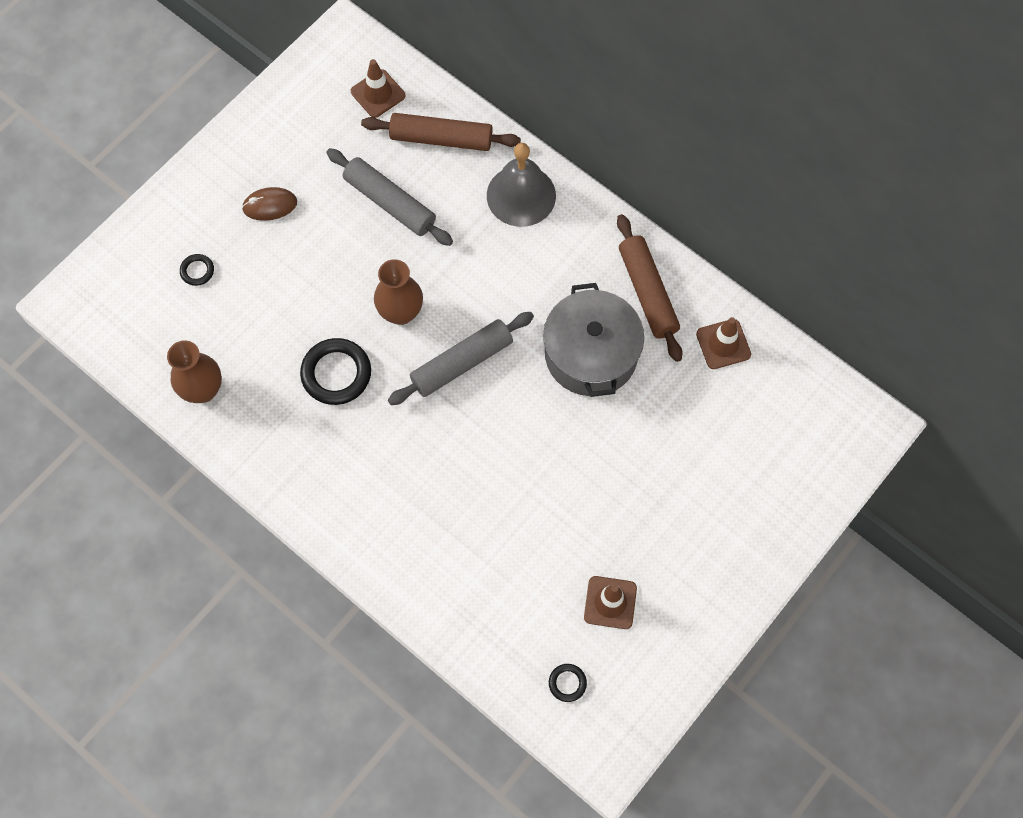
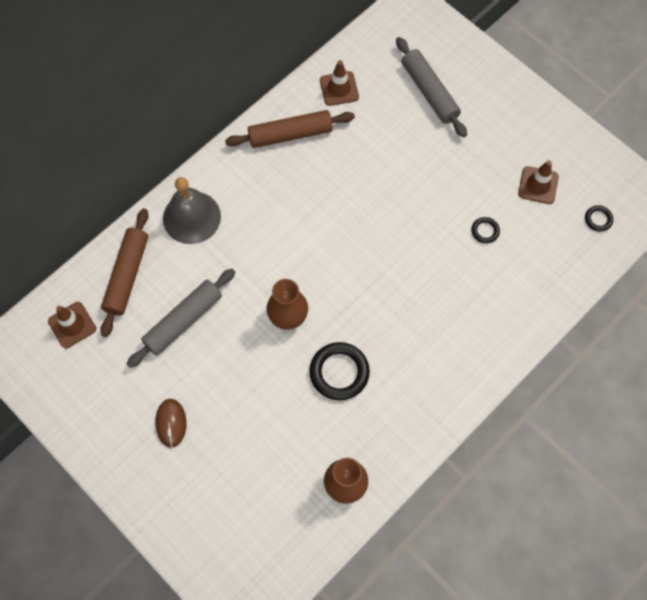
camera: 85 degrees left, 0 degrees up
(197, 271) = (228, 489): black ring -> black ring (485, 231)
(462, 363) = (338, 273): grey rolling pin -> grey rolling pin (429, 92)
(591, 354) = (339, 179): grey pot -> none

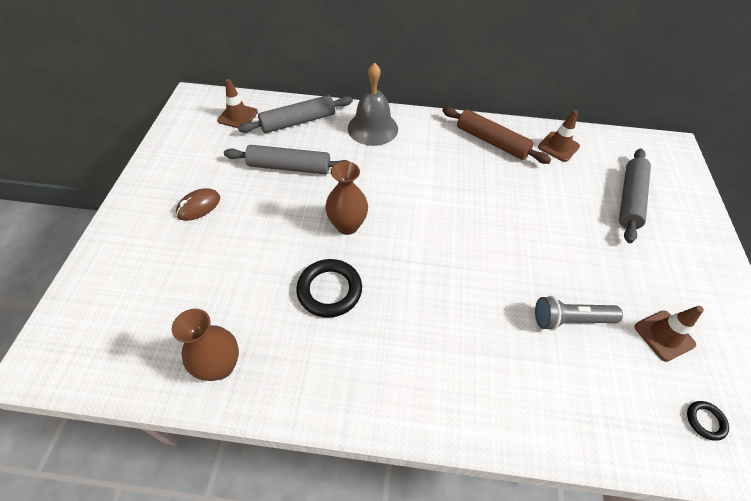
camera: 50 degrees right, 15 degrees down
(127, 275) = (298, 121): brown rolling pin -> grey rolling pin
(485, 231) = (570, 319): black ring -> grey flashlight

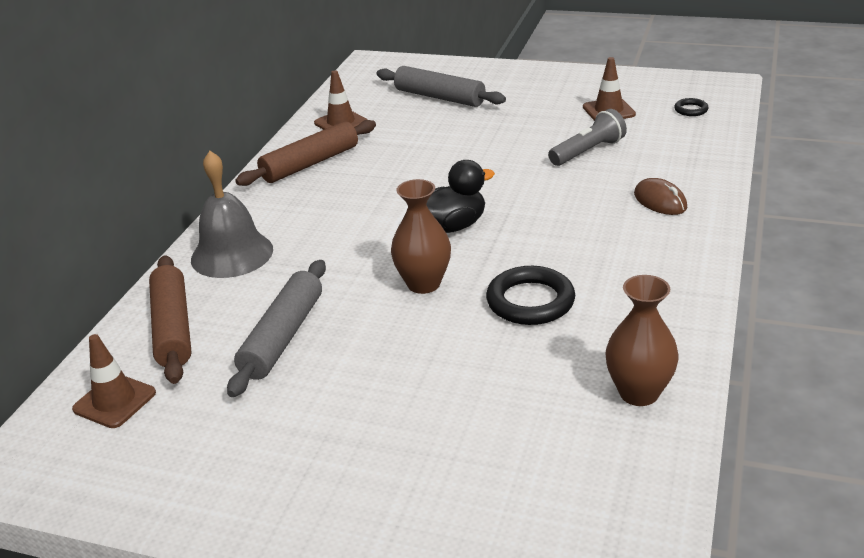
camera: 75 degrees left, 20 degrees down
(198, 206) = (336, 436): brown mouse -> brown mouse (660, 201)
(298, 121) = (173, 328): grey rolling pin -> brown rolling pin
(423, 233) = (453, 226): none -> black duck
(570, 319) = (588, 152): grey flashlight -> grey flashlight turned 135 degrees counterclockwise

